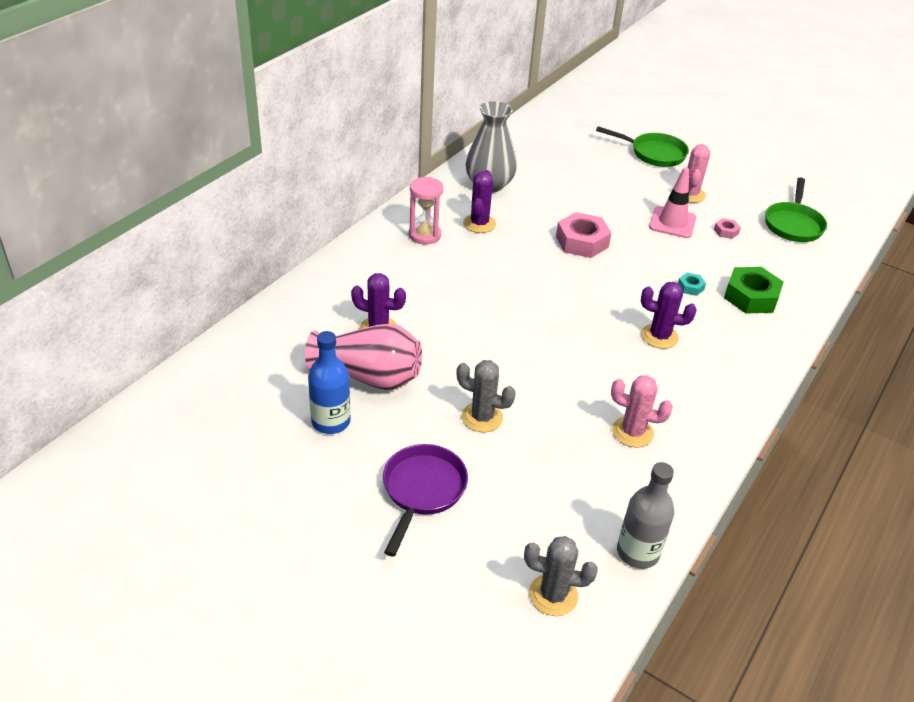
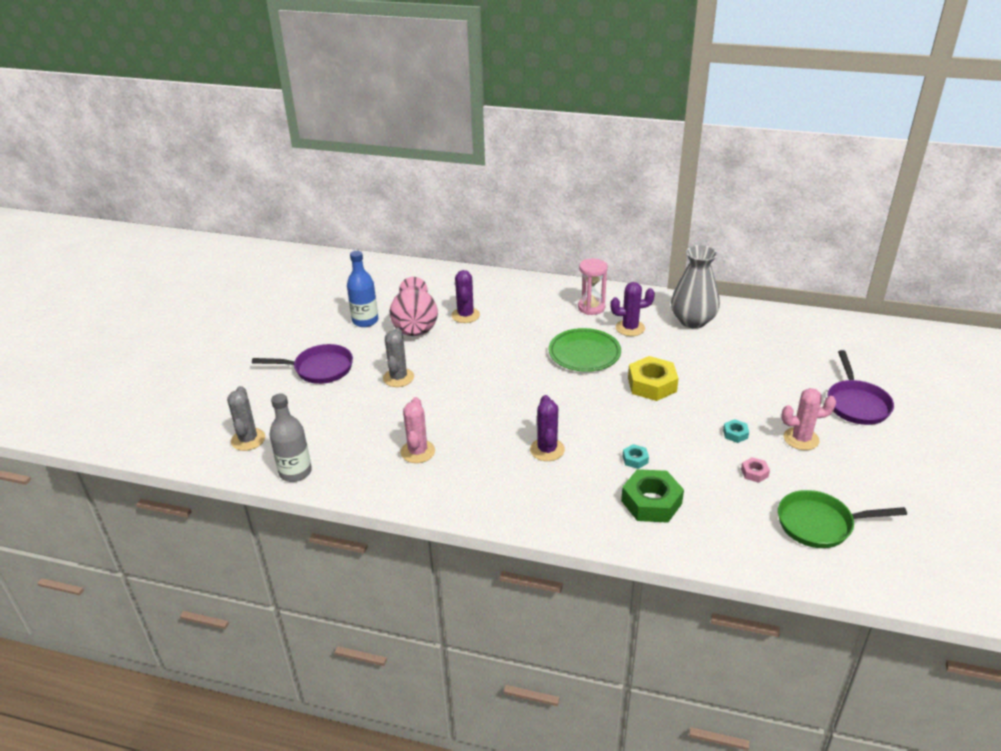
camera: 75 degrees right, 5 degrees down
(508, 265) = (584, 353): none -> green plate
(582, 242) = (652, 384): pink nut -> yellow nut
(654, 153) = (856, 404): green pan -> purple pan
(672, 222) = (735, 434): pink traffic cone -> turquoise nut

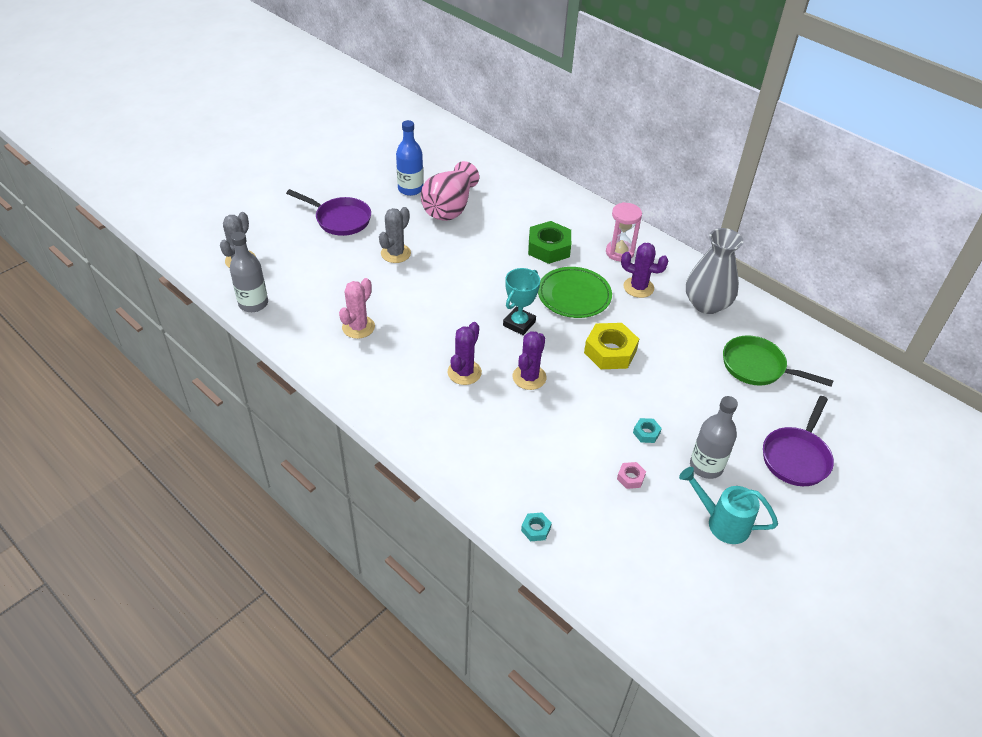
camera: 25 degrees right, 10 degrees up
(465, 315) = (499, 216): purple cactus -> purple cactus (529, 377)
(559, 392) = (519, 323): none -> turquoise trophy
(635, 459) = (532, 415): turquoise nut -> turquoise nut (535, 529)
(651, 502) = (512, 461): green nut -> green nut (549, 248)
(801, 439) = (706, 466): pink cactus -> grey bottle
(819, 524) = (647, 554): green pan -> green pan (757, 367)
(850, 475) = (722, 522): none -> turquoise watering can

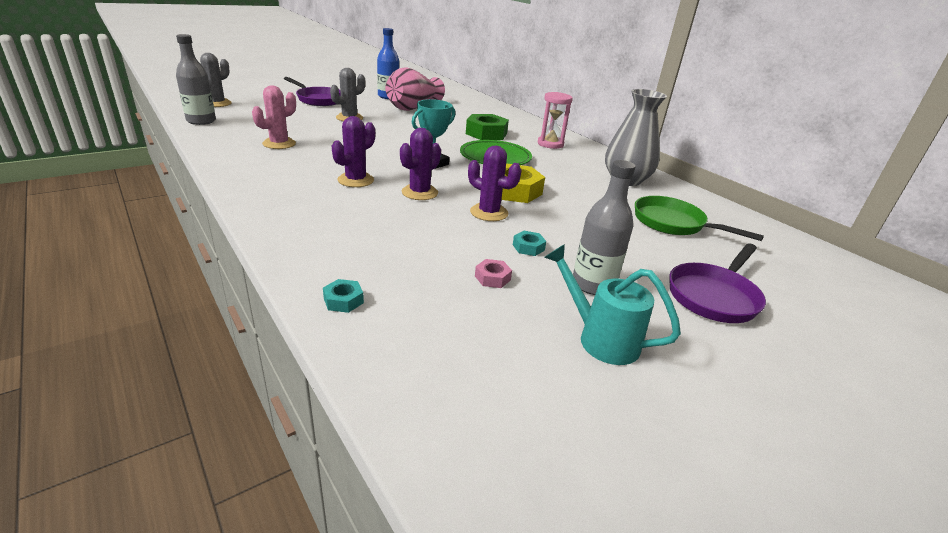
camera: 10 degrees right, 15 degrees down
(638, 287) = (560, 162): purple cactus -> purple cactus (489, 213)

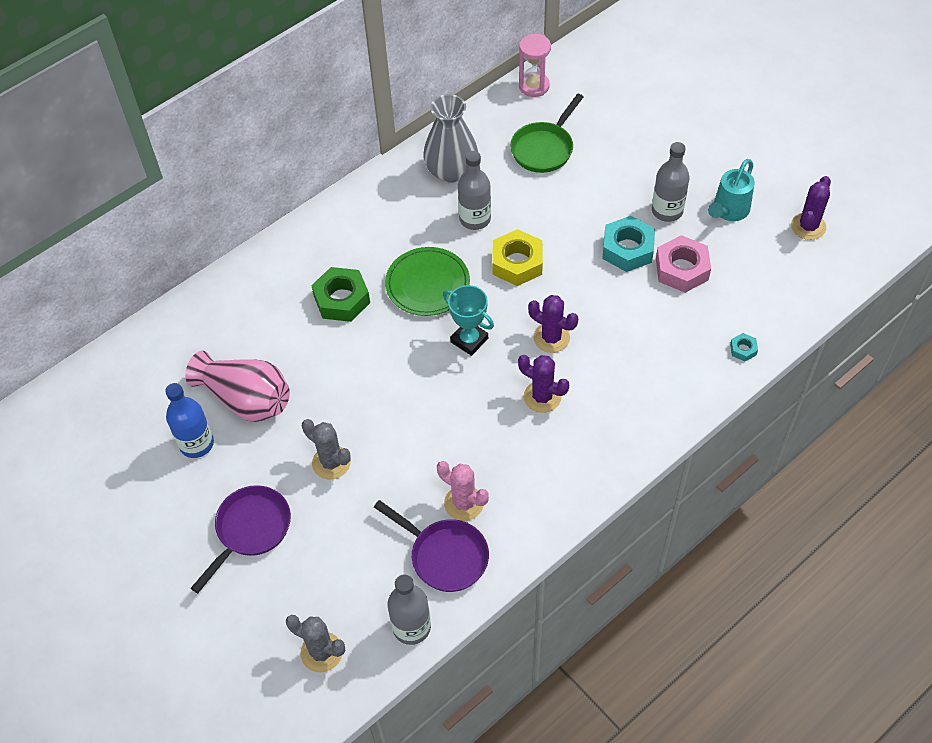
camera: 90 degrees left, 25 degrees up
(489, 213) = (574, 279): purple cactus -> purple cactus (808, 226)
(492, 278) = (681, 269): pink nut -> pink nut, size x2.12
(528, 247) = (627, 249): turquoise nut -> turquoise nut, size x2.12
(550, 144) = (359, 233): pink hourglass -> pink hourglass (534, 86)
(568, 181) = (475, 219): none -> grey bottle
(714, 296) = (655, 145): purple pan -> purple pan (445, 556)

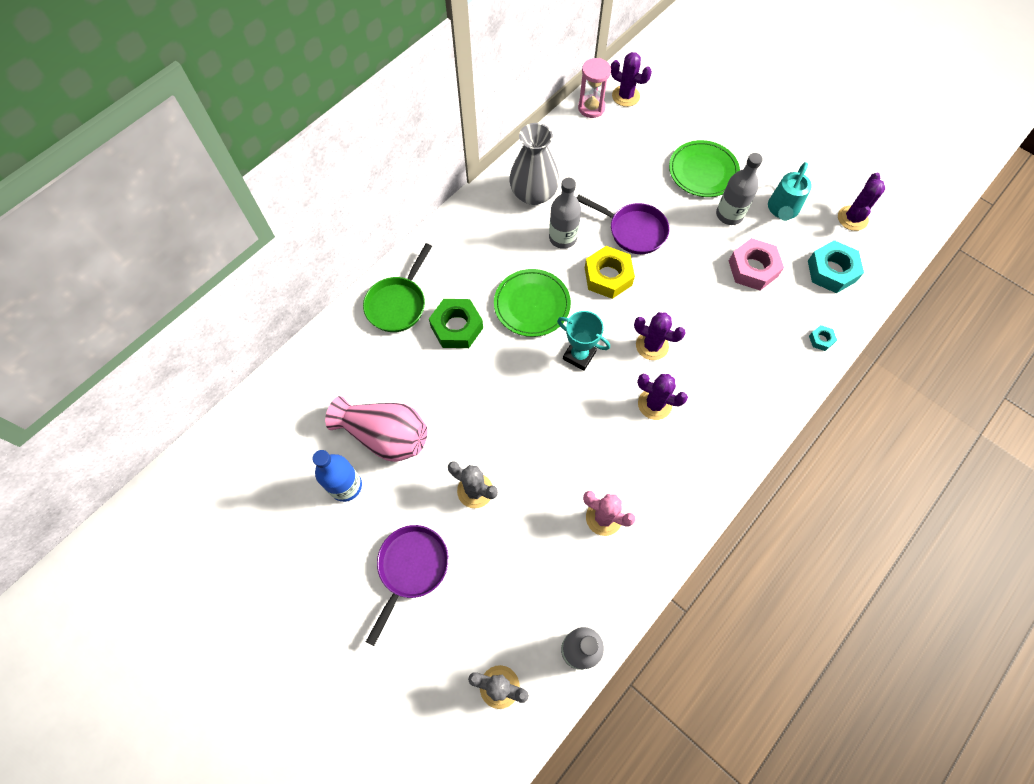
camera: 10 degrees left, 10 degrees up
(445, 556) = (596, 573): purple pan -> purple pan (633, 231)
(544, 148) = (611, 165): green pan -> green pan (398, 304)
(575, 76) = (625, 96): none -> purple cactus
(627, 249) = (702, 254): turquoise nut -> turquoise nut (831, 271)
(646, 163) = (703, 171): none -> green plate

